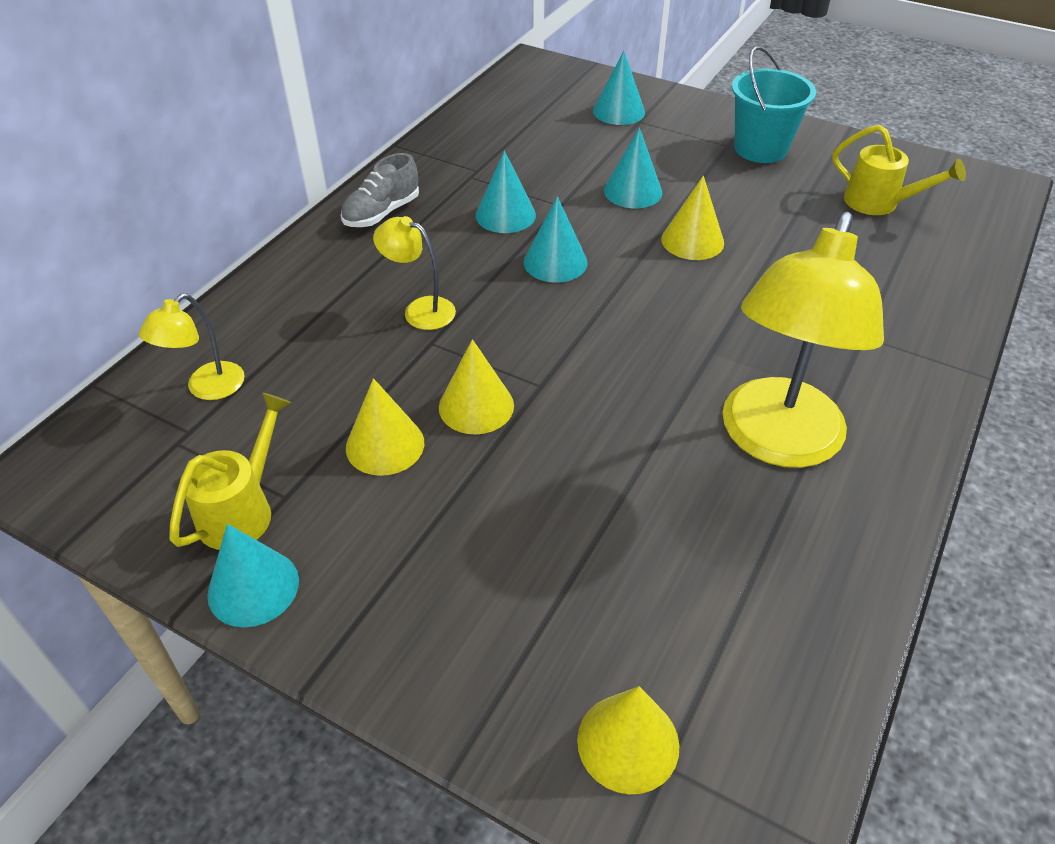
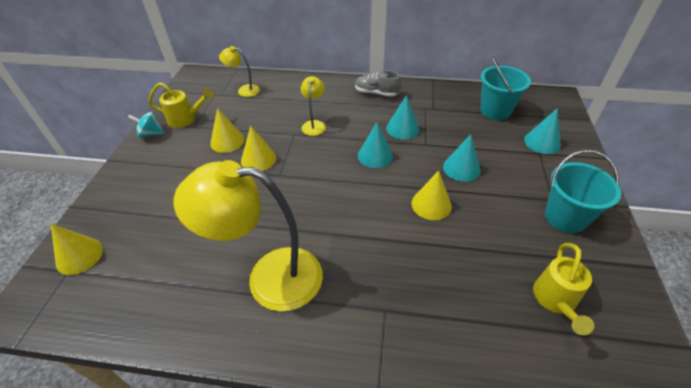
camera: 70 degrees right, 0 degrees up
(253, 587) = (151, 134): turquoise cone -> turquoise spinning top
(524, 120) = (495, 110): none -> turquoise bucket

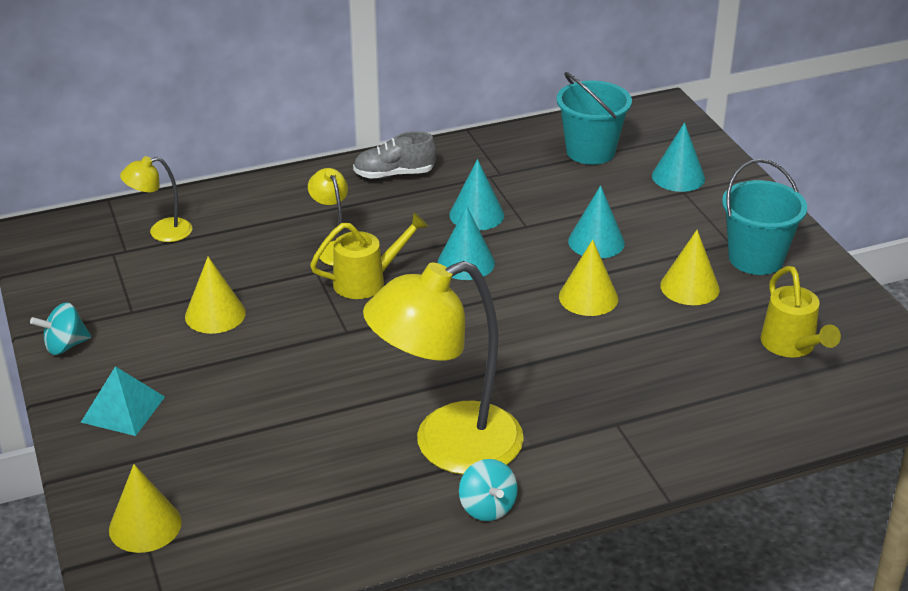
camera: 30 degrees left, 10 degrees down
(139, 179) = (123, 409): none -> turquoise pyramid
(185, 119) = (103, 306): yellow watering can -> yellow watering can (367, 281)
(255, 339) = (487, 507): none -> turquoise spinning top
(258, 159) = (293, 322): yellow cone -> yellow cone (689, 287)

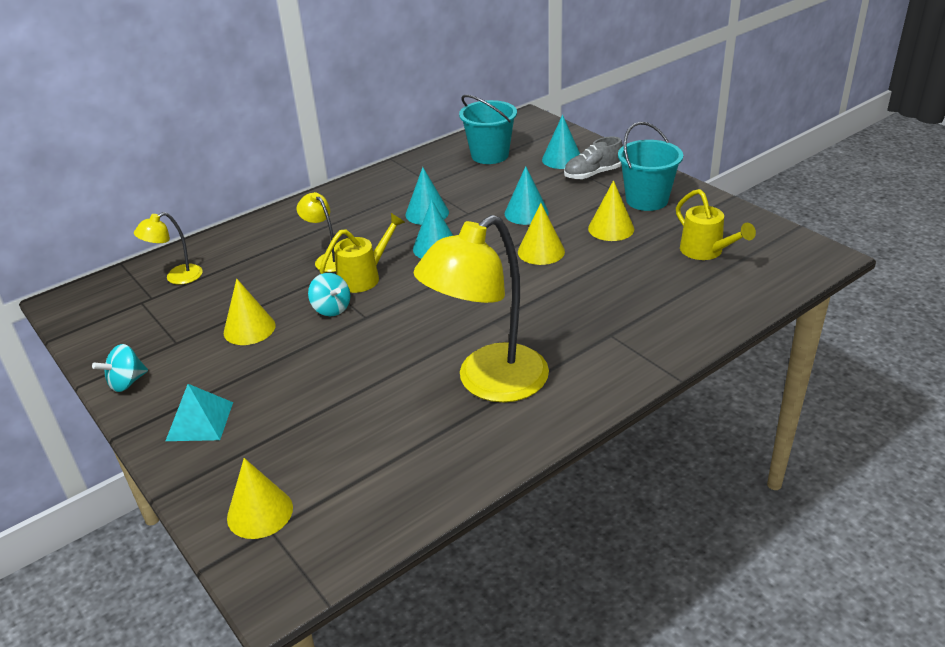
camera: 15 degrees left, 0 degrees up
(394, 174) = (349, 199): grey shoe -> grey shoe (592, 174)
(487, 507) = (544, 422): turquoise spinning top -> turquoise spinning top (331, 309)

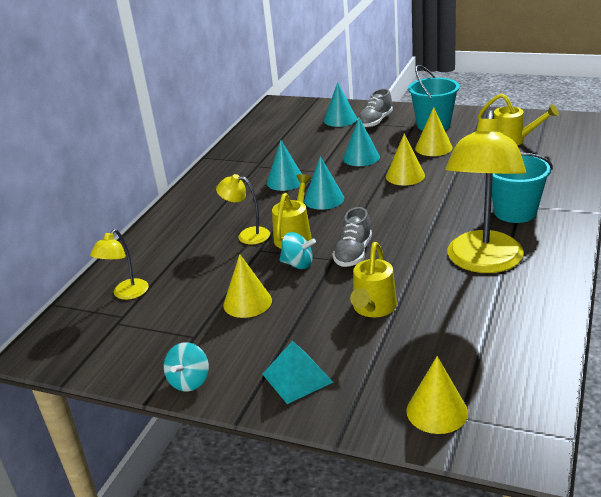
camera: 30 degrees left, 5 degrees down
(335, 384) = (373, 308): none -> yellow watering can
(389, 319) = (353, 253): none -> grey shoe
(490, 155) = (282, 132): turquoise bucket -> turquoise bucket (515, 212)

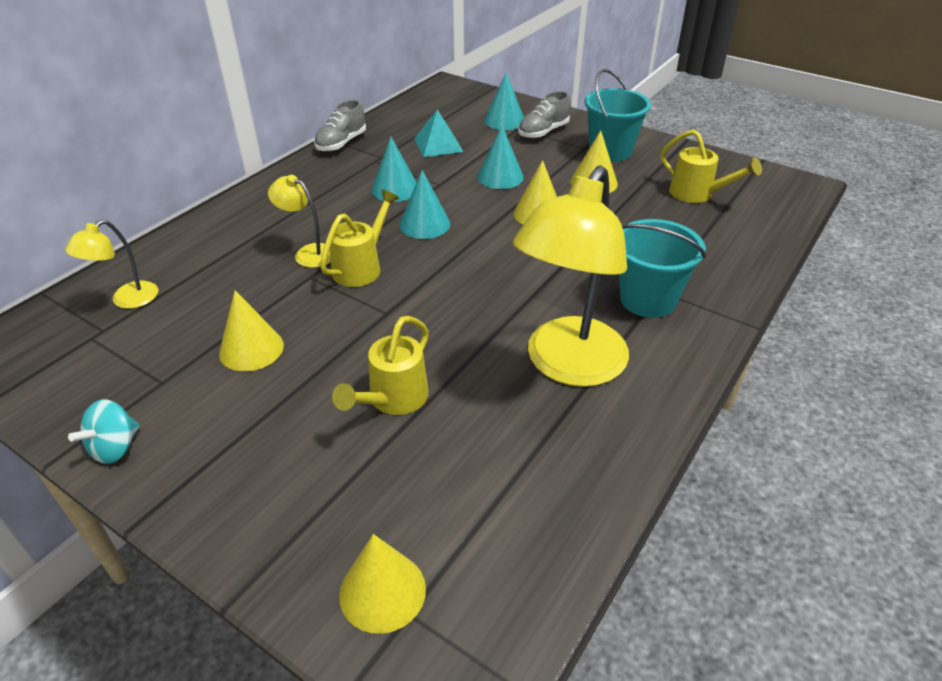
camera: 10 degrees right, 10 degrees up
(297, 378) = (241, 481): turquoise pyramid -> turquoise pyramid (438, 145)
(298, 264) = (341, 309): turquoise spinning top -> none
(353, 253) = (415, 310): grey shoe -> grey shoe (341, 143)

